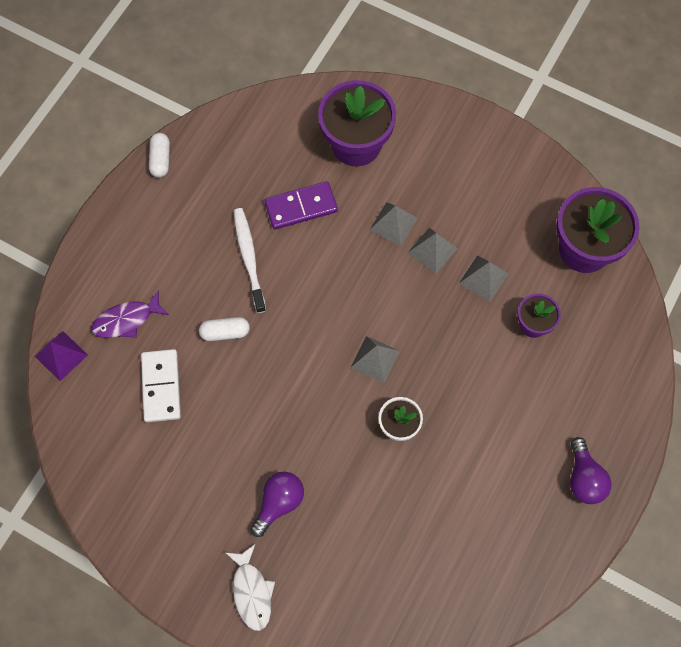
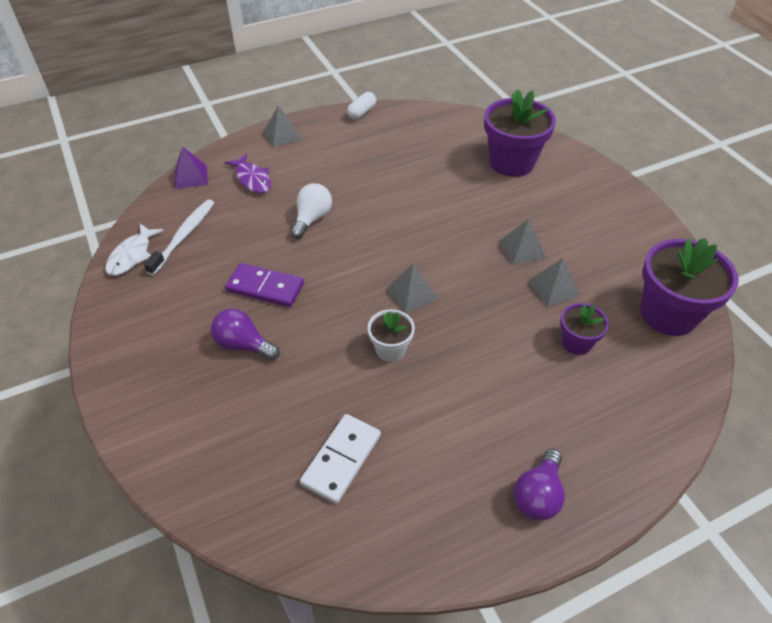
camera: 35 degrees right, 20 degrees down
(126, 320) = (252, 179): purple fish -> purple fish turned 135 degrees counterclockwise
(161, 386) = (235, 226): white domino -> white domino (341, 459)
(225, 332) = (312, 219): white capsule -> white light bulb
(249, 258) = (371, 187): white toothbrush -> white toothbrush (184, 236)
(252, 592) = (159, 394): white fish -> white fish (132, 255)
(279, 503) = (243, 345): purple light bulb -> purple light bulb turned 135 degrees counterclockwise
(301, 207) = (437, 177): purple domino -> purple domino (265, 287)
(393, 224) = (502, 218): grey pyramid -> grey pyramid (282, 135)

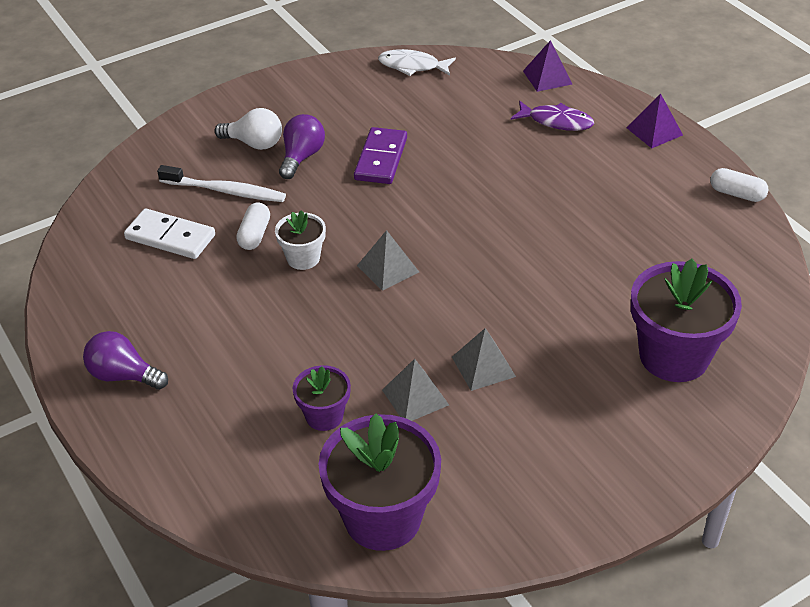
camera: 85 degrees right, 5 degrees down
(184, 236) = (448, 92): white toothbrush -> white toothbrush (225, 191)
(252, 179) = (556, 121): purple fish -> purple fish turned 120 degrees counterclockwise
(282, 135) = (654, 131): grey pyramid -> purple pyramid
(312, 219) = (497, 177): white light bulb -> white light bulb (254, 143)
(352, 386) = (254, 235): none -> white capsule

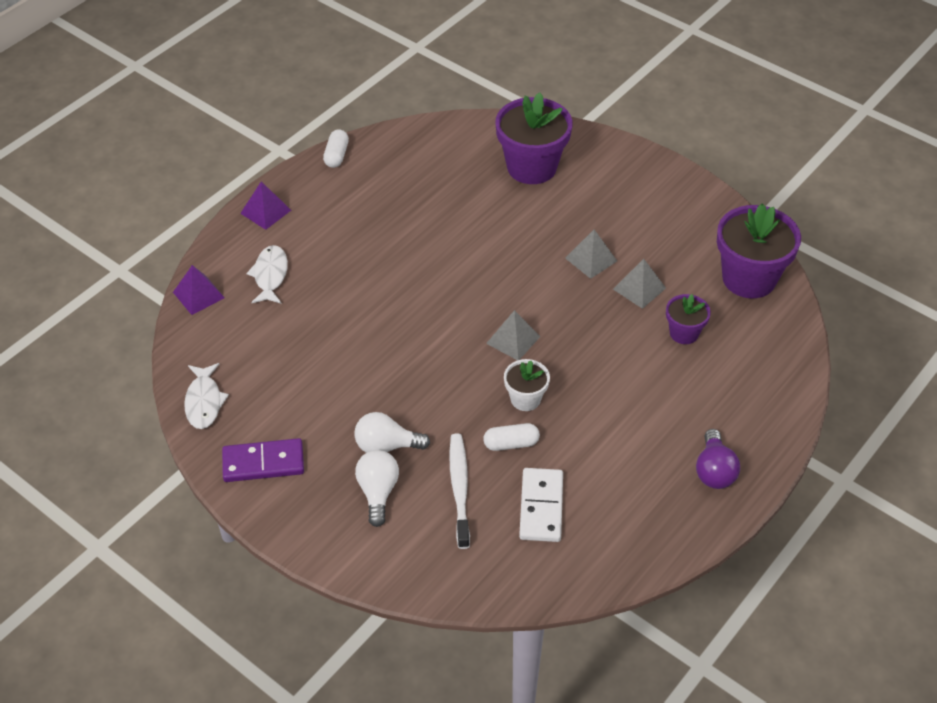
camera: 110 degrees left, 5 degrees up
(301, 157) = (386, 446): purple light bulb -> white light bulb
(381, 159) = (368, 385): purple domino -> purple domino (263, 463)
(556, 121) = (270, 275): purple fish -> white fish

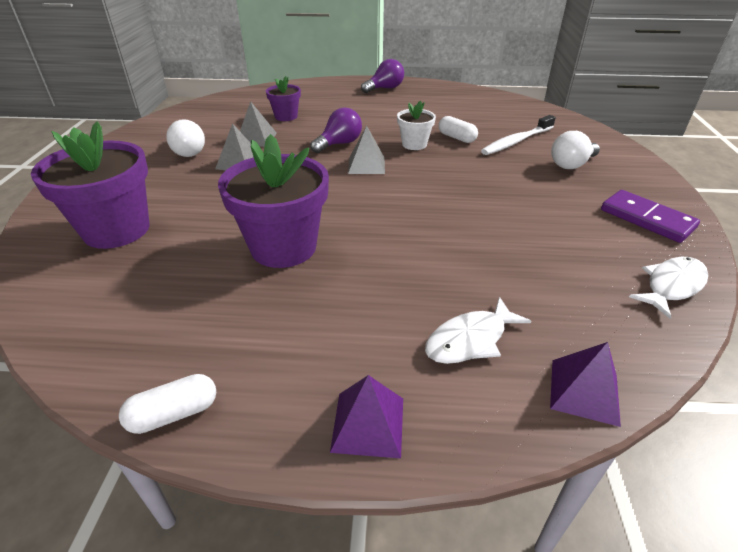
camera: 125 degrees left, 10 degrees down
(386, 446) = (535, 176): white light bulb -> white light bulb (187, 152)
(541, 507) = (483, 117): white domino -> none
(575, 343) = (339, 144): none -> purple light bulb
(749, 278) = (209, 111): purple flower pot -> purple flower pot (283, 247)

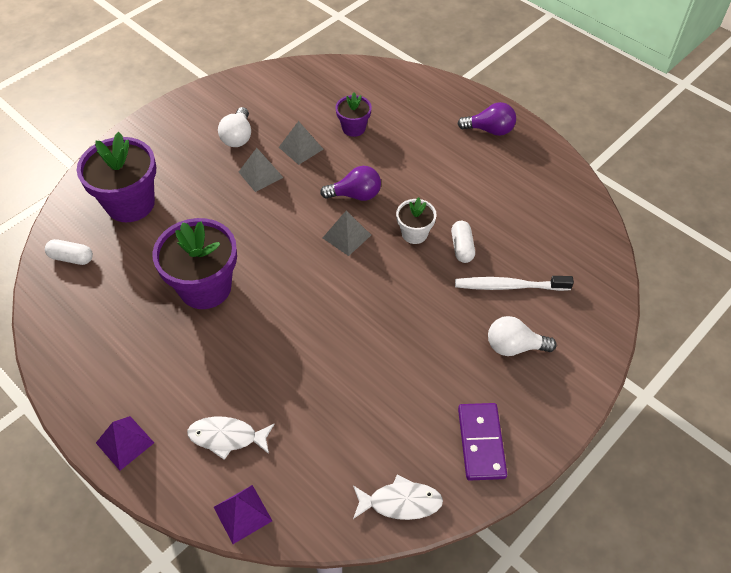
camera: 40 degrees right, 15 degrees up
(174, 414) = (55, 368): white capsule -> white capsule (71, 258)

